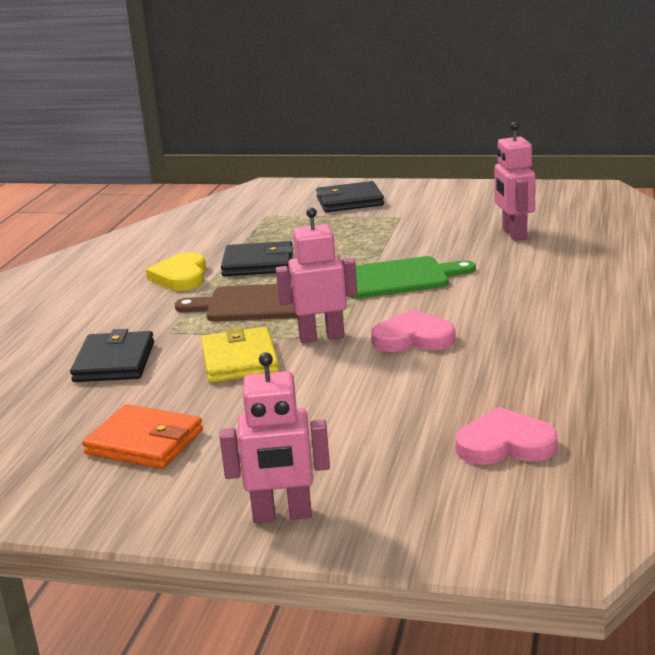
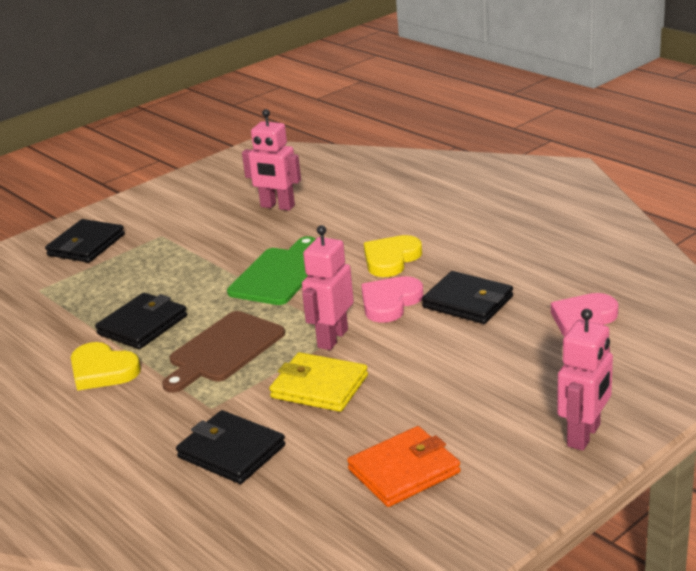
camera: 55 degrees left, 5 degrees up
(462, 372) = (468, 302): none -> black wallet
(492, 311) = (391, 259): none -> yellow heart

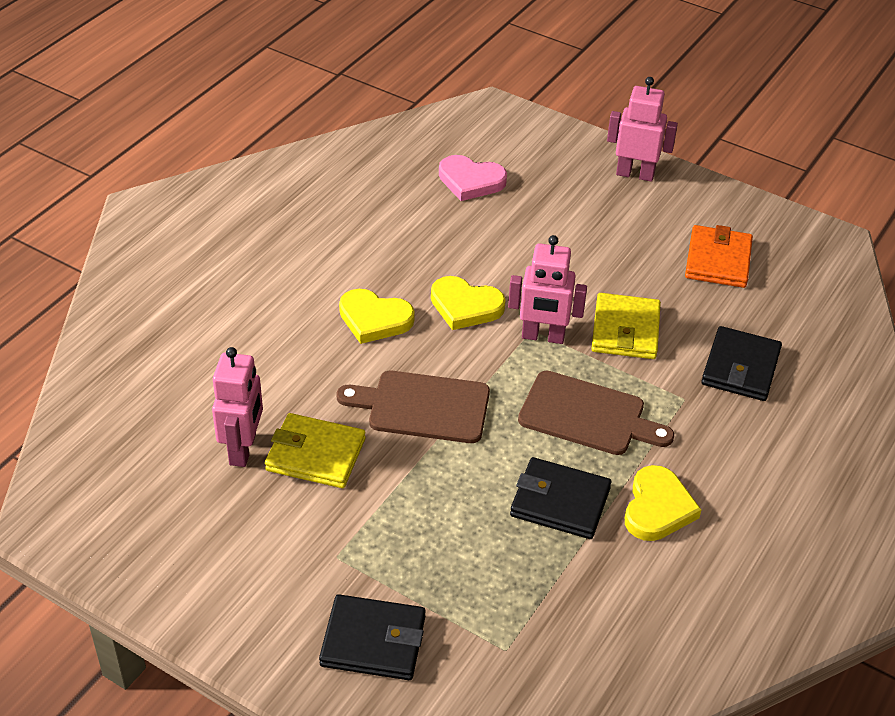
camera: 110 degrees left, 15 degrees up
(256, 231) = (315, 455): none -> yellow wallet
(279, 274) = (423, 406): green cutting board -> brown cutting board
(390, 302) = (465, 306): pink heart -> yellow heart
(404, 471) = (718, 260): orange wallet -> orange wallet turned 60 degrees clockwise
(468, 302) = (453, 253): black wallet -> none

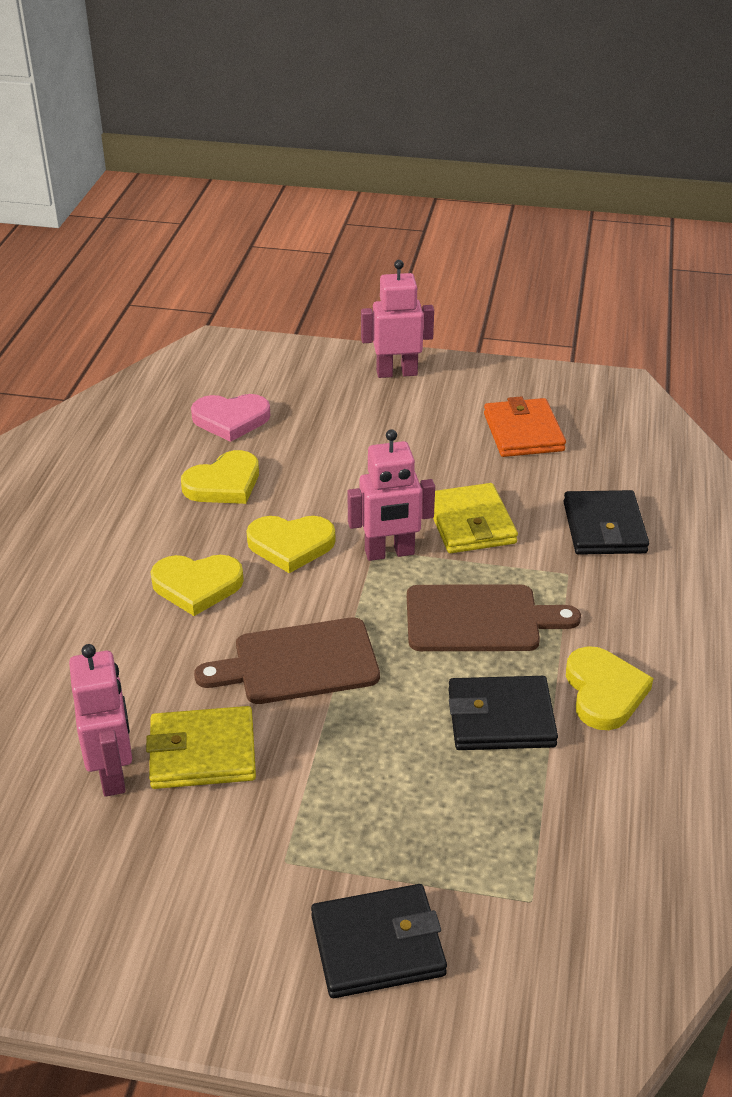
camera: 20 degrees left, 5 degrees down
(437, 237) = (224, 484): none -> yellow heart

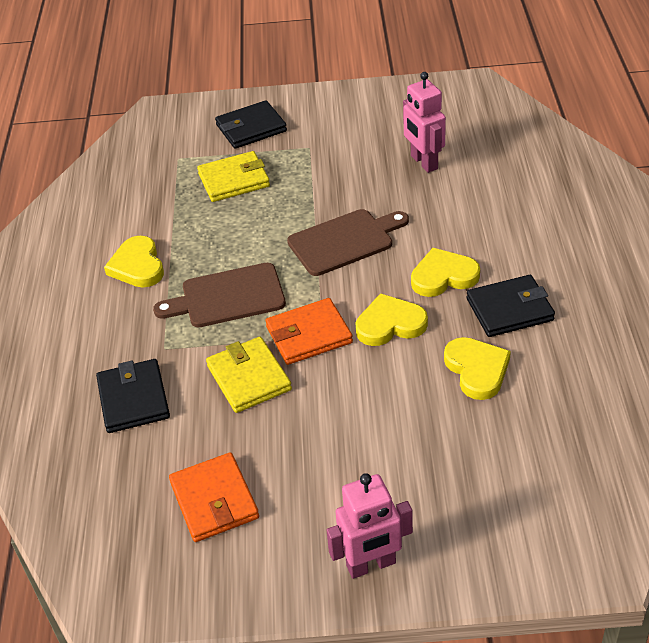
camera: 170 degrees right, 5 degrees up
(202, 752) = (379, 182): yellow wallet -> yellow wallet (234, 180)
(224, 484) = (477, 370): yellow heart -> yellow heart turned 120 degrees clockwise
(231, 420) = (515, 447): pink heart -> none
(389, 553) = (309, 335): pink robot -> orange wallet
(501, 718) = (204, 236): black wallet -> black wallet (509, 309)

